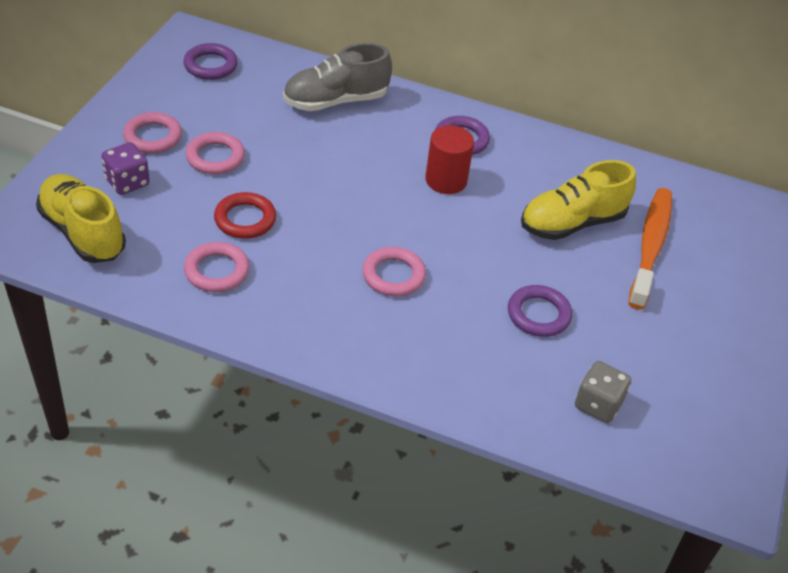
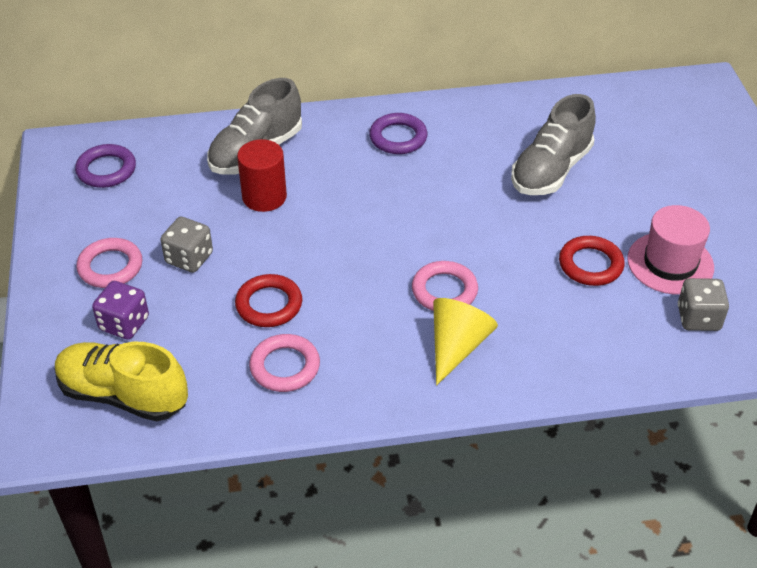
camera: 25 degrees left, 0 degrees up
(215, 157) = (189, 258): pink ring -> grey dice
(365, 323) = (457, 346): none -> yellow cone
(446, 180) = (416, 181): red cylinder -> red cylinder (264, 197)
(538, 314) = (590, 264): purple ring -> red ring
(572, 223) = (551, 170): yellow shoe -> grey shoe
(613, 347) = (670, 263): none -> pink hat
(650, 246) = (627, 160): orange toothbrush -> none

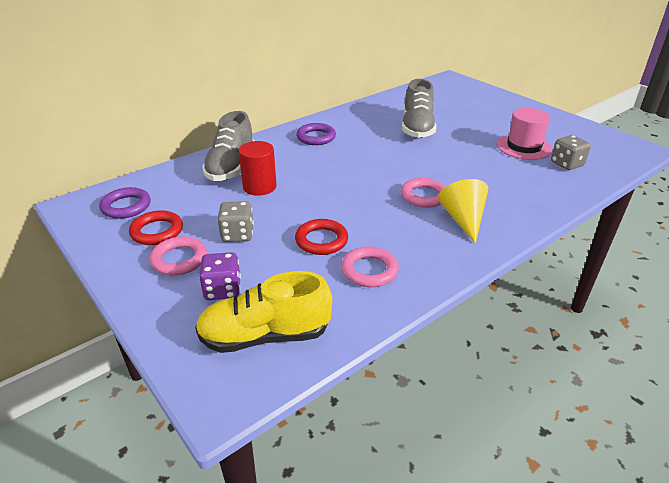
camera: 30 degrees left, 10 degrees down
(590, 264) = (487, 159): red ring -> red ring (157, 231)

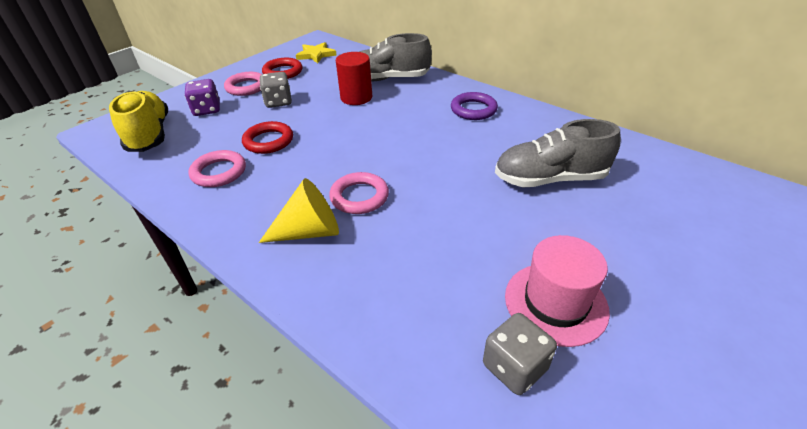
camera: 80 degrees right, 5 degrees up
(126, 206) = (316, 55): purple ring -> yellow star

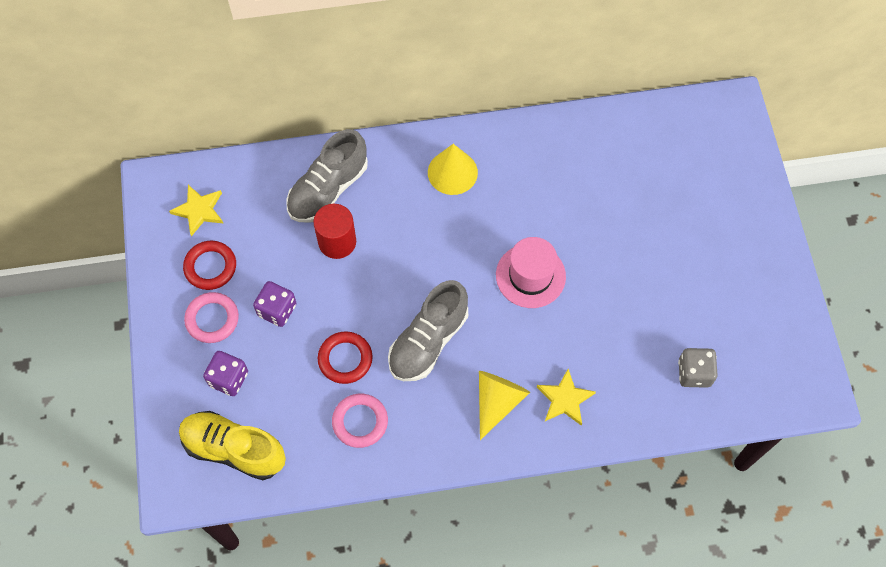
camera: 50 degrees left, 25 degrees up
(278, 102) = (277, 310): grey dice -> purple dice
(358, 274) = (565, 399): none -> yellow star
(359, 197) = (489, 344): pink ring -> none
(473, 110) = (452, 172): purple ring -> yellow cone
(550, 179) = (584, 211): grey shoe -> grey shoe (428, 341)
(555, 303) = (677, 315): pink hat -> pink hat (530, 276)

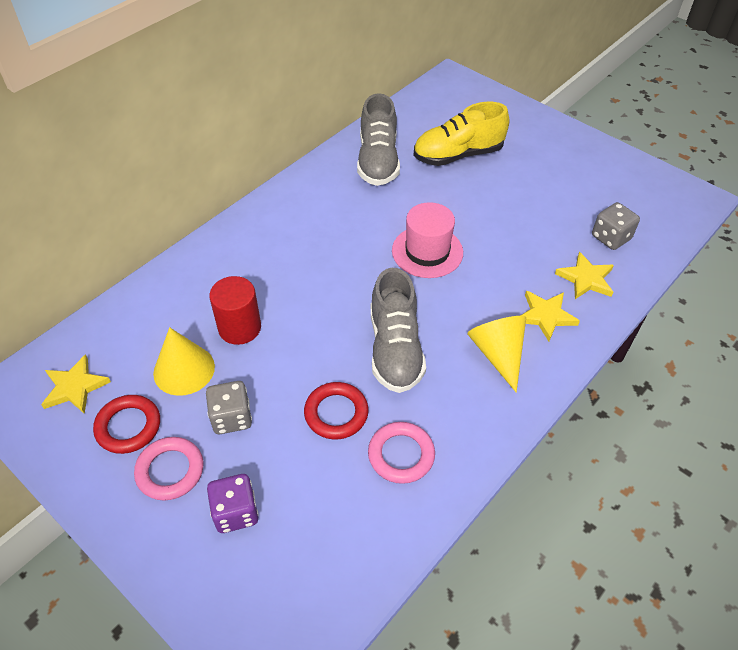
camera: 40 degrees left, 15 degrees down
(234, 449) = (301, 575): yellow shoe -> yellow shoe (458, 155)
(277, 310) = (231, 418): purple dice -> grey dice
(328, 189) = (194, 295): grey shoe -> grey shoe (378, 161)
(452, 172) = (293, 222): yellow cone -> yellow cone (184, 369)
(631, 393) = (586, 279): none -> yellow star

